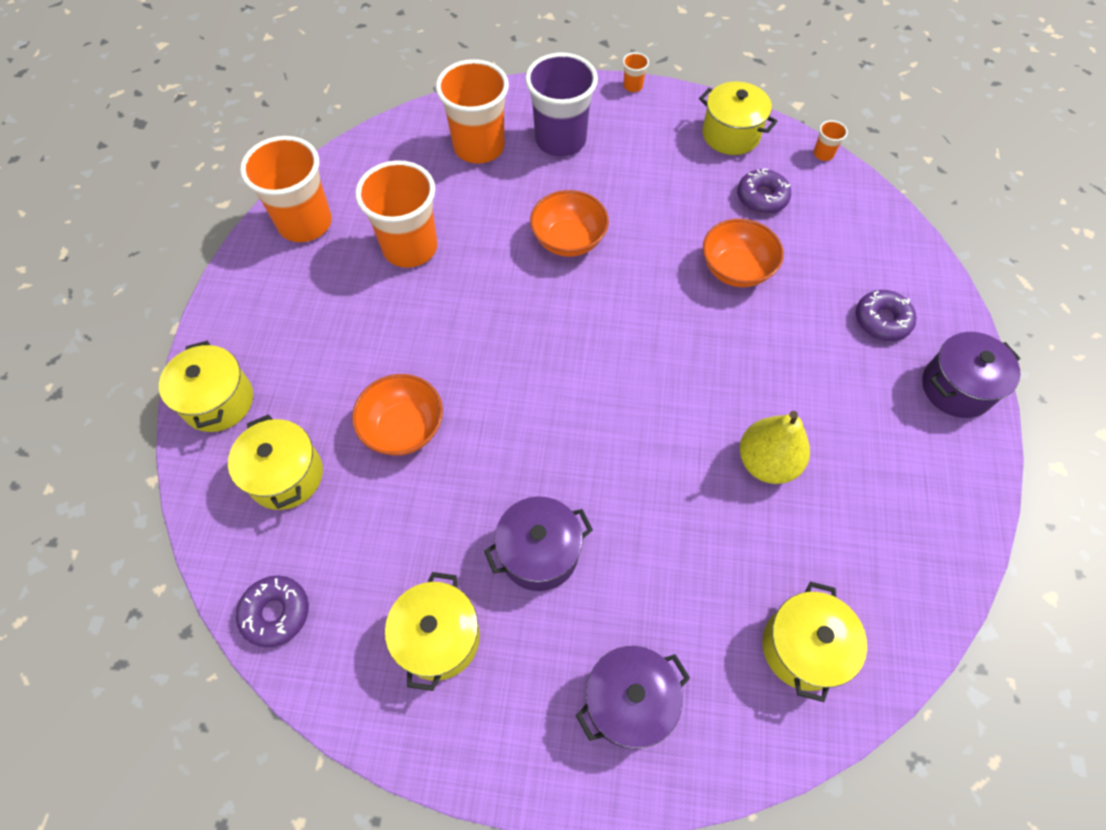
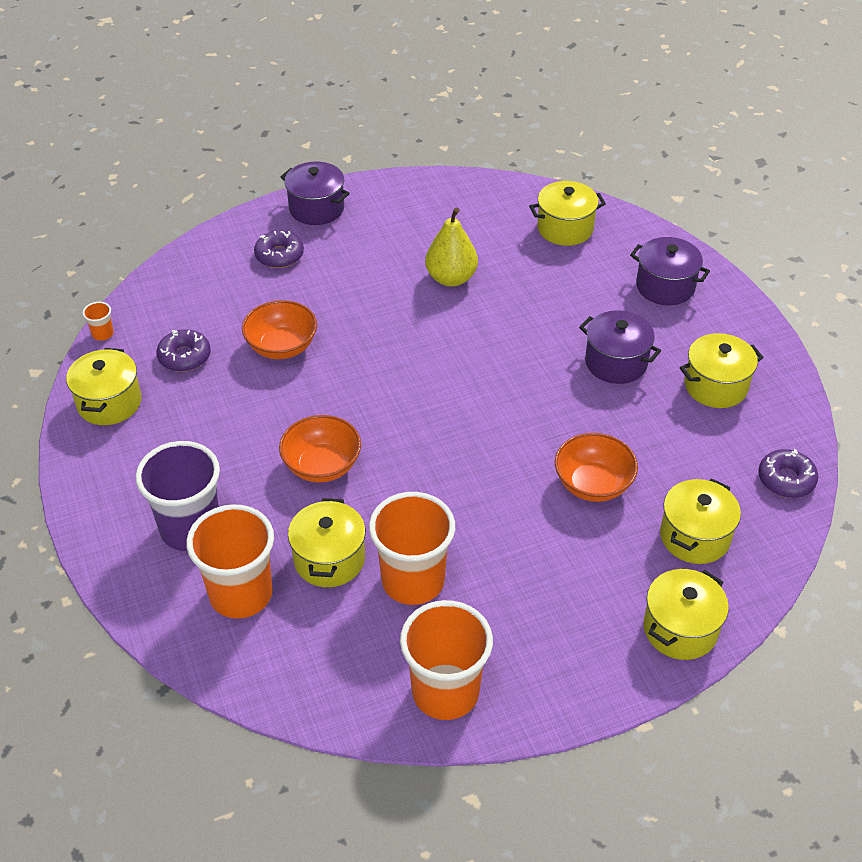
camera: 120 degrees left, 15 degrees down
(470, 207) = (329, 559): none -> yellow pot
(633, 86) = (71, 503): orange cup -> none

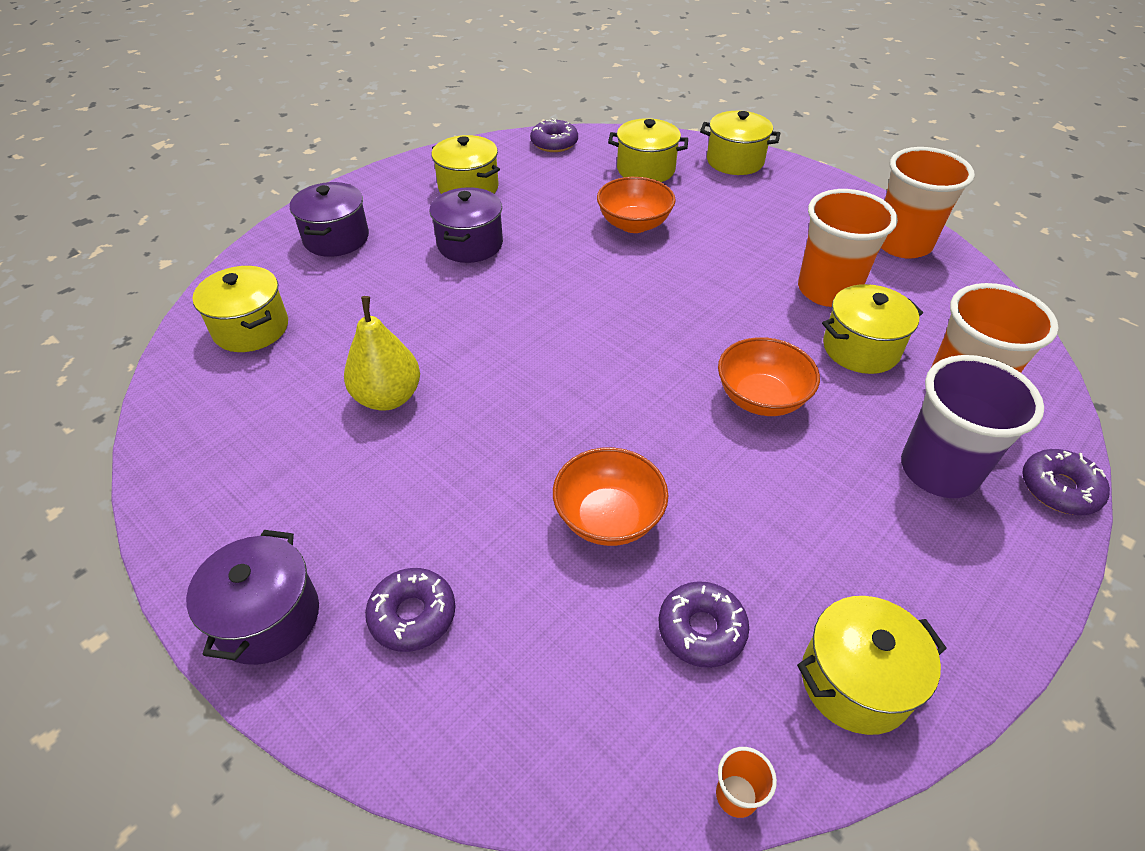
camera: 115 degrees left, 0 degrees up
(125, 589) = (1059, 489): none -> purple donut

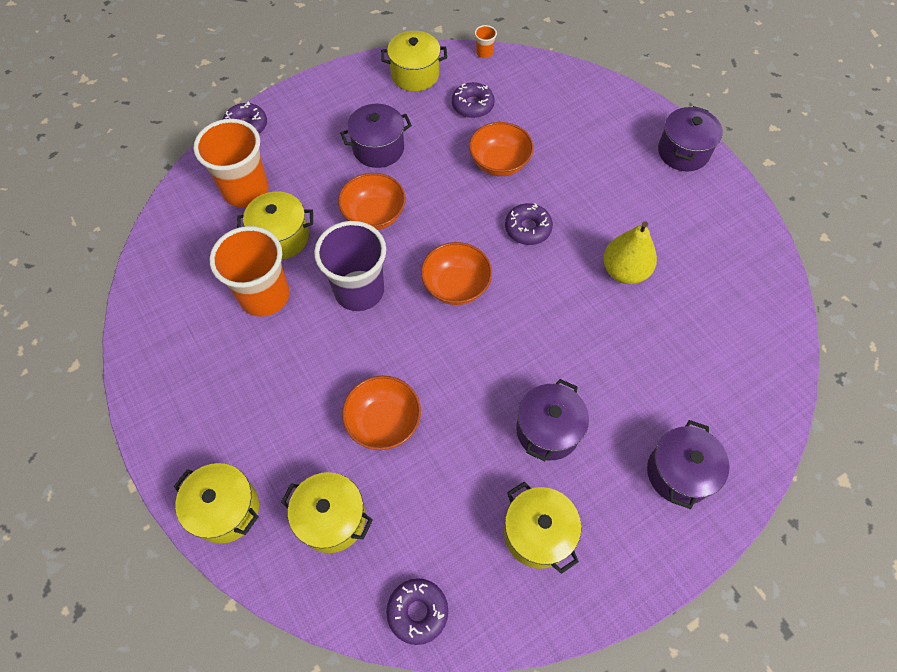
camera: 165 degrees left, 15 degrees up
(251, 328) = (737, 363): yellow pot -> none
(412, 615) = (610, 138): purple donut -> purple donut (528, 228)
(610, 340) = (456, 286): none -> orange bowl
(820, 498) = (378, 148): none -> purple pot
(902, 244) = (162, 334): orange cup -> none
(938, 470) = (302, 149): purple cup -> purple cup (359, 291)

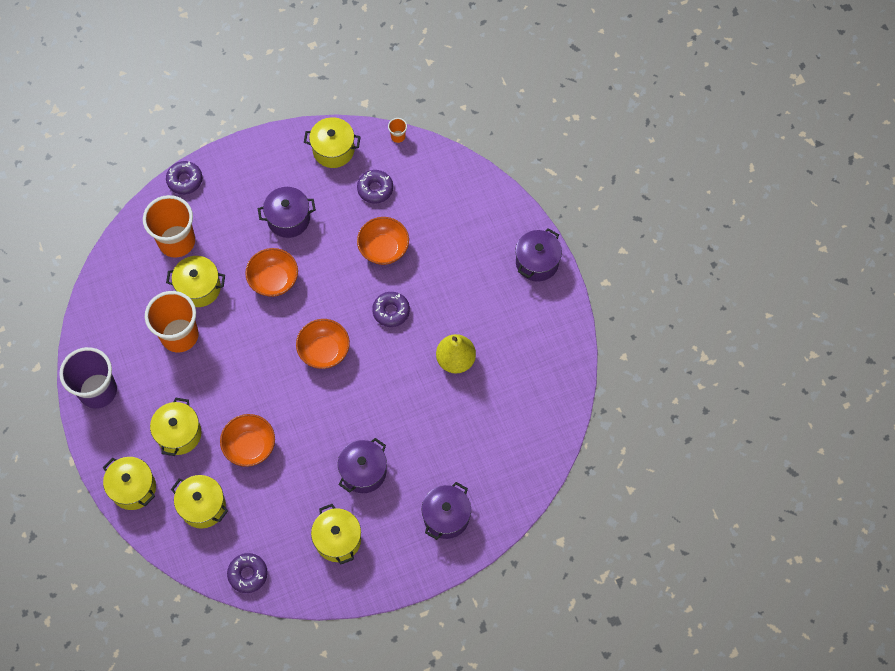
camera: 10 degrees right, 5 degrees up
(282, 421) = (179, 434): none -> yellow pot
(359, 291) = (250, 343): purple cup -> purple cup (98, 391)

